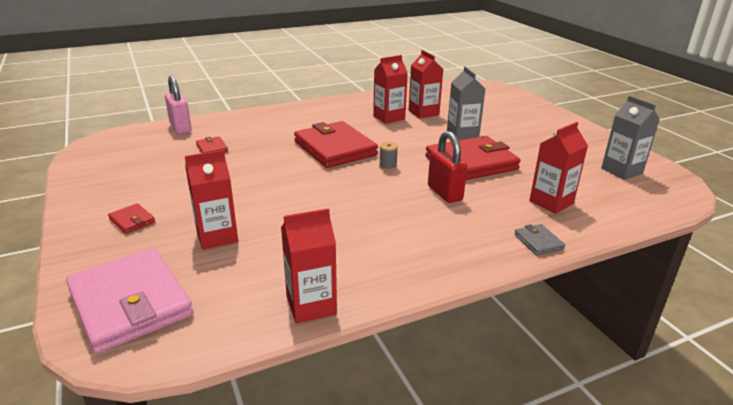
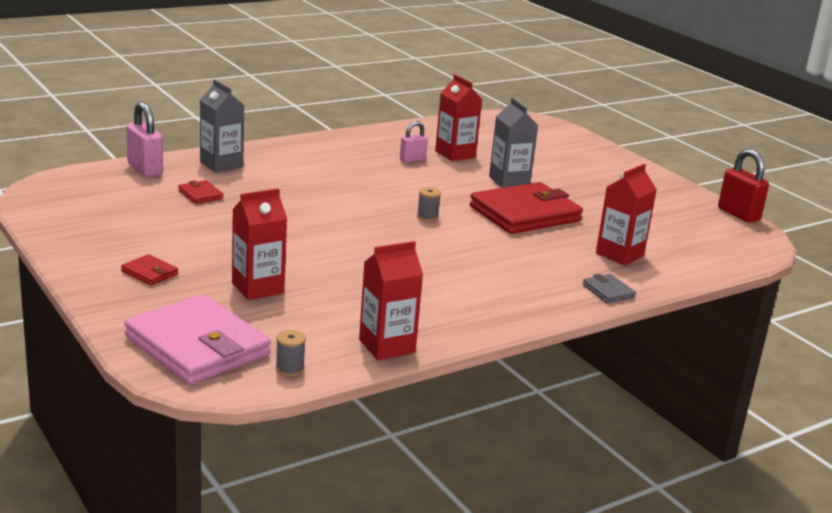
camera: 10 degrees left, 5 degrees down
(205, 333) = (290, 369): none -> grey spool
(335, 148) = (356, 196): red wallet -> none
(389, 118) = (412, 160): red carton -> pink padlock
(444, 193) = (500, 245): red padlock -> red padlock (738, 214)
(621, 171) = (697, 223): grey carton -> grey carton (221, 164)

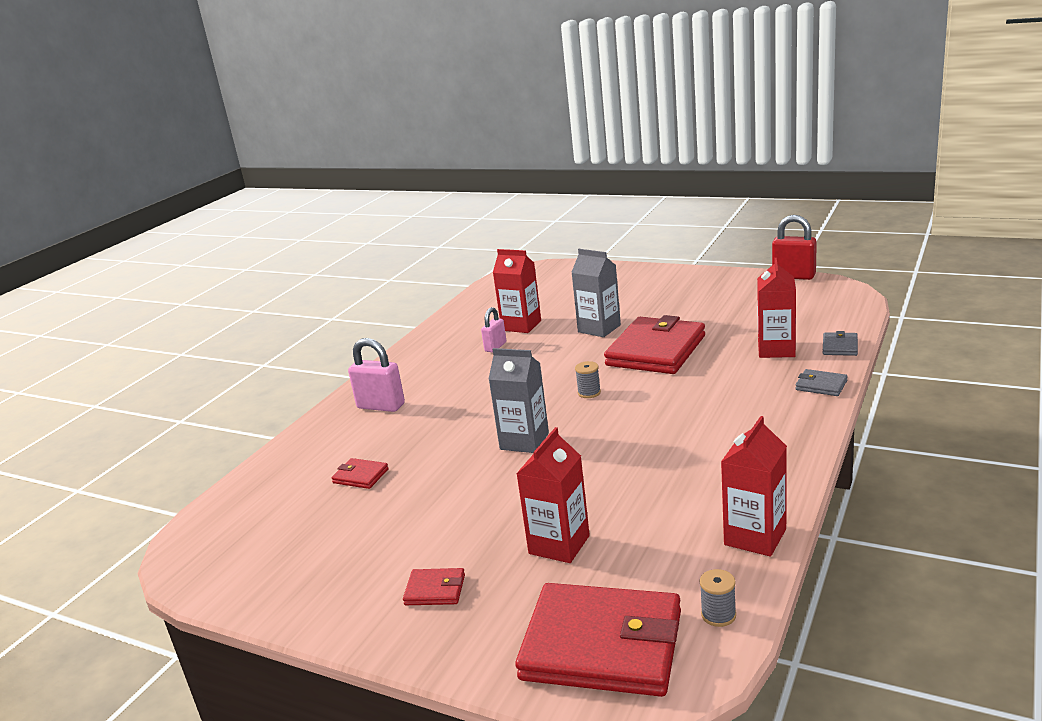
camera: 25 degrees left, 0 degrees up
(145, 169) = (267, 478): pink padlock -> pink padlock (381, 406)
(197, 346) = (602, 645): pink wallet -> red wallet
(221, 164) = (335, 435): grey carton -> grey carton (524, 441)
(675, 276) = (840, 346): none -> grey wallet

